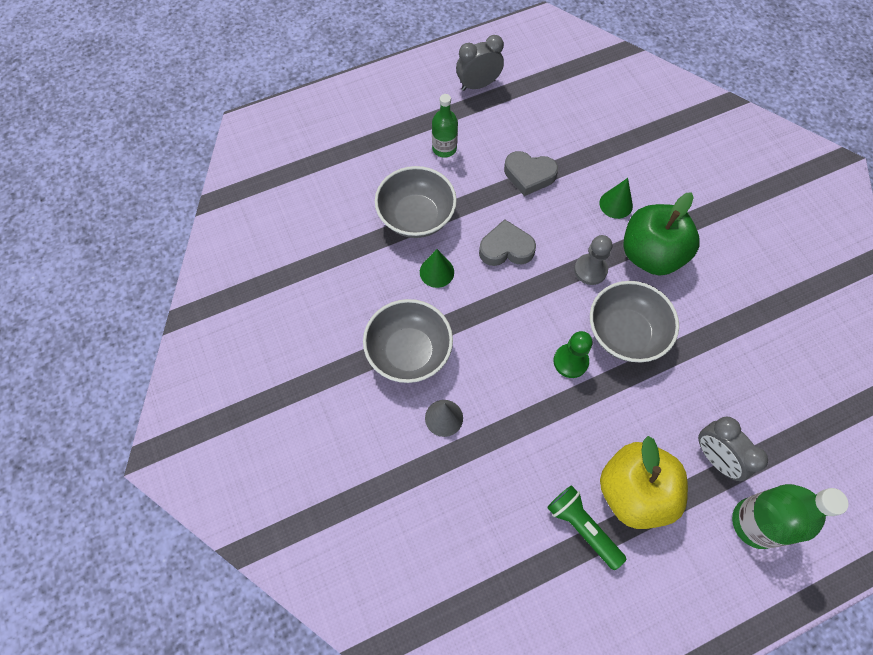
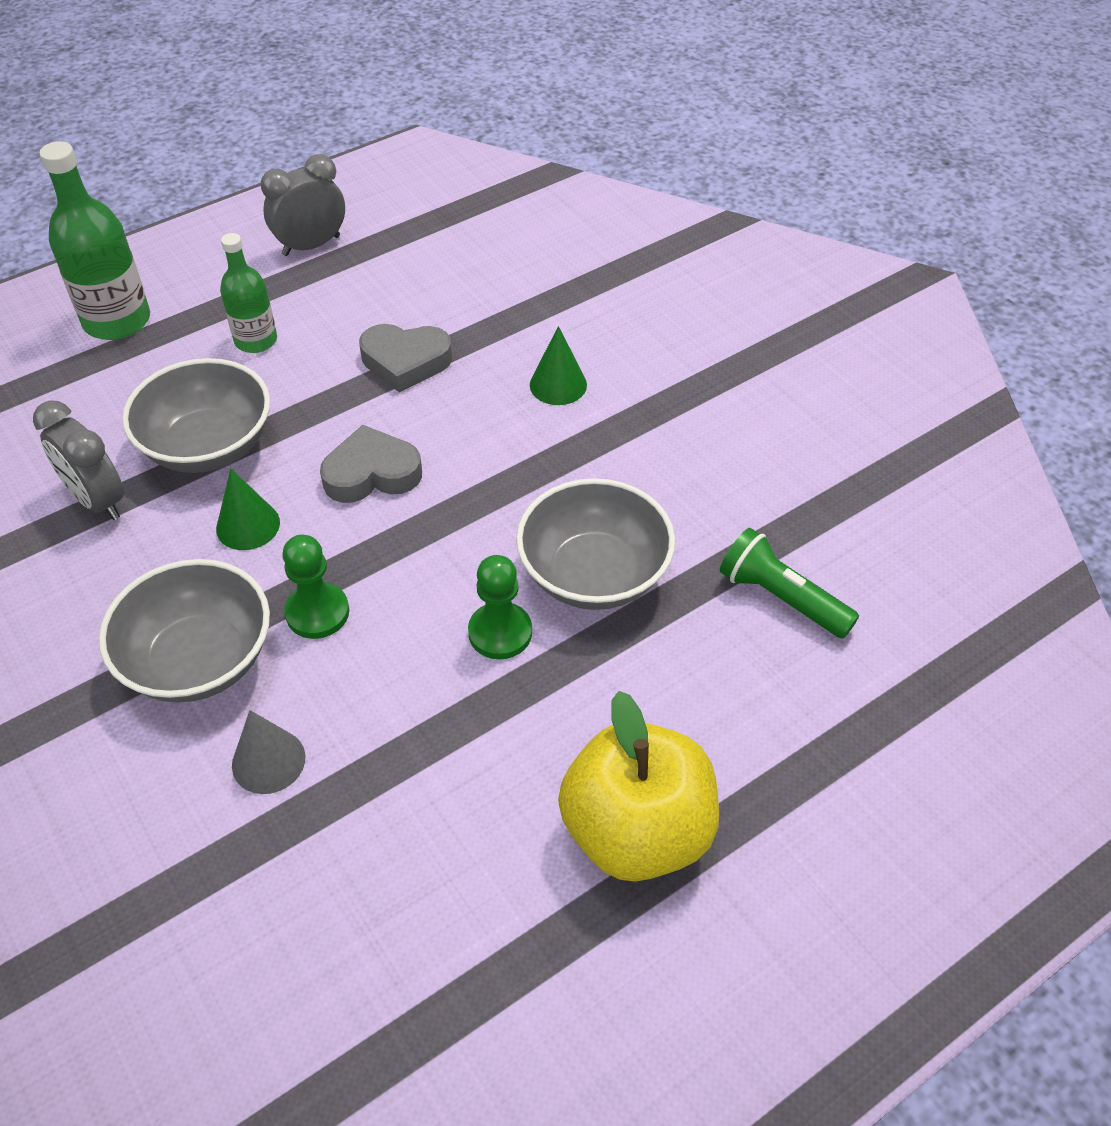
camera: 10 degrees left, 15 degrees down
(472, 333) = (317, 612): none -> green pawn
(582, 527) = (546, 910): green flashlight -> green flashlight (781, 598)
(590, 270) = (523, 486): grey pawn -> none
(650, 255) = (625, 450): green apple -> none
(715, 458) = (777, 750): grey clock -> grey clock (97, 500)
(755, 523) = (866, 848): green bottle -> green bottle (117, 321)

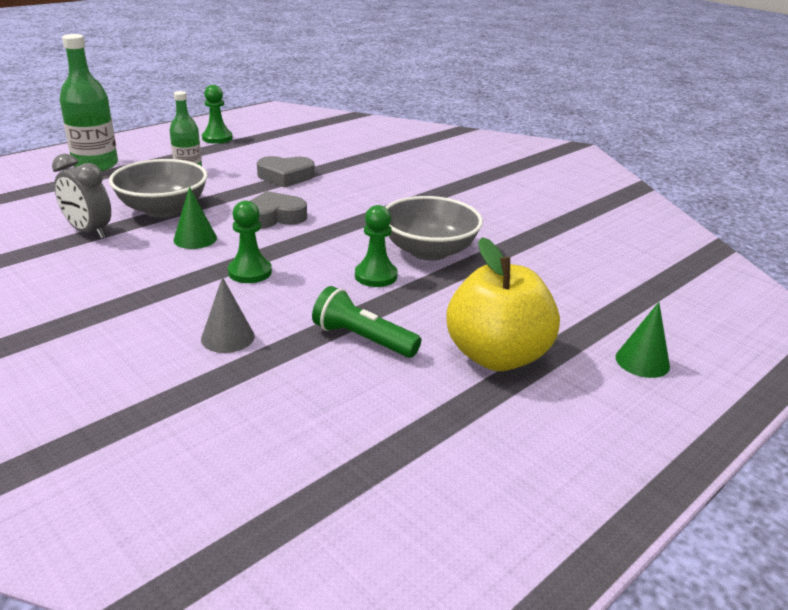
camera: 10 degrees left, 20 degrees down
(199, 660) = (169, 295): grey bowl -> none
(311, 245) = (217, 138): grey clock -> green pawn
(558, 384) = (382, 183): green cone -> green cone (642, 361)
(781, 598) = (549, 256): green flashlight -> green flashlight (363, 339)

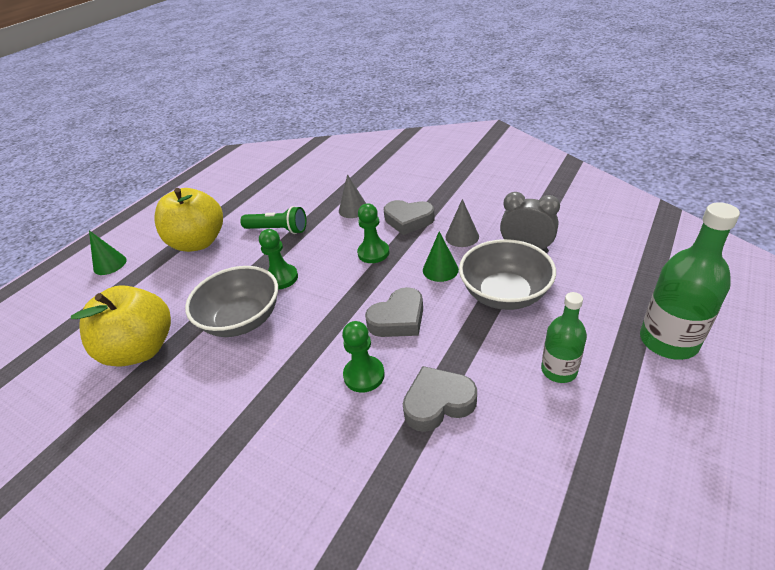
camera: 170 degrees right, 10 degrees up
(131, 260) = (462, 236): none -> grey cone
(168, 297) = (408, 220): none -> grey heart
(217, 138) = (630, 491): green pawn -> green pawn (364, 375)
(537, 254) = (141, 349): none -> yellow apple

